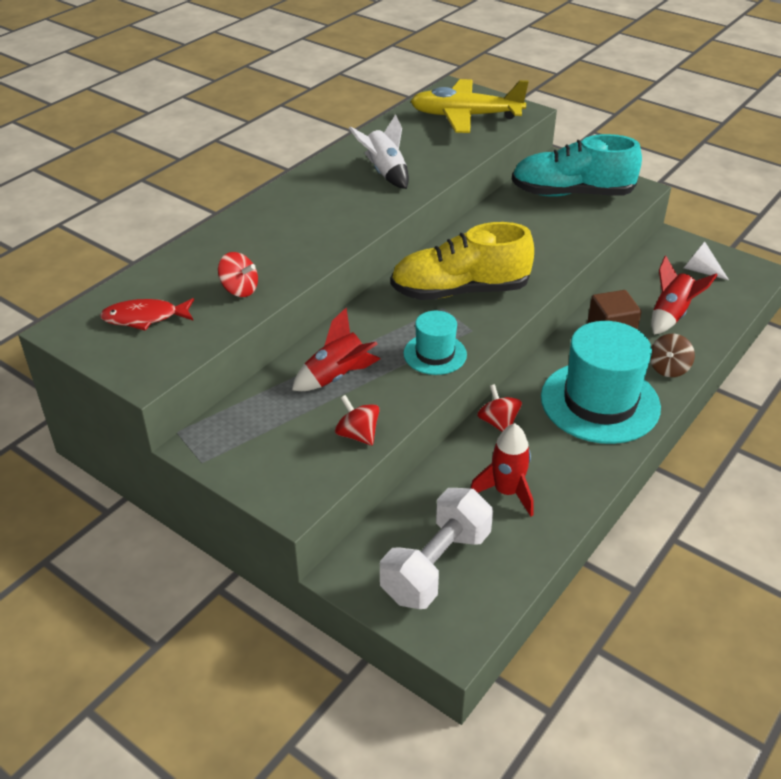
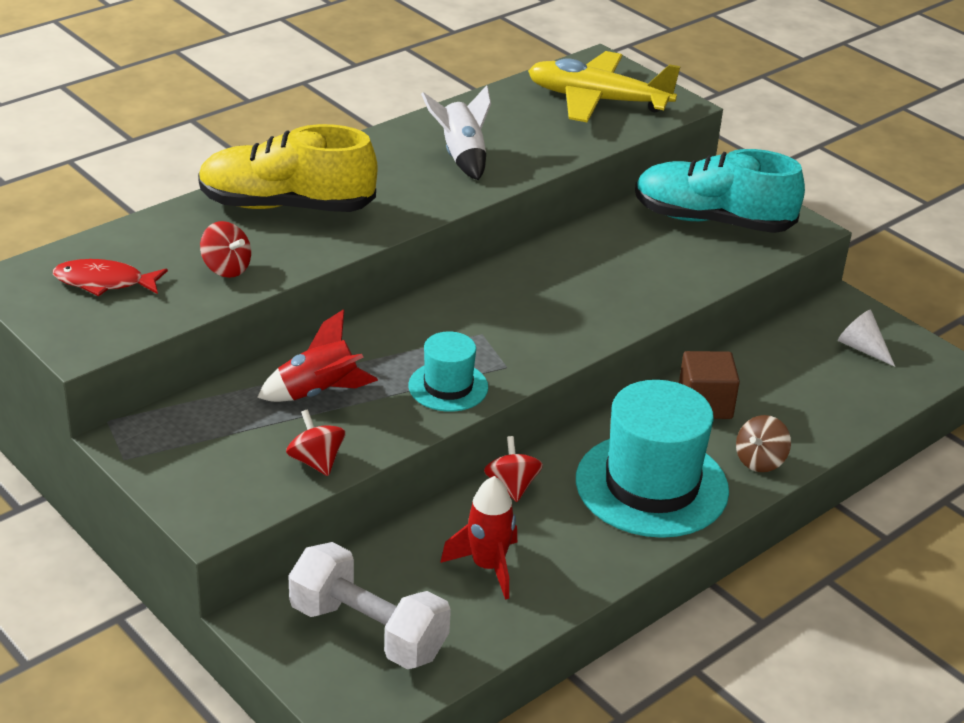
camera: 10 degrees right, 5 degrees down
(436, 565) = (368, 631): white dumbbell -> white dumbbell turned 75 degrees clockwise
(459, 291) = (511, 317): yellow shoe -> yellow shoe (286, 206)
(671, 315) = (795, 397): red rocket -> none

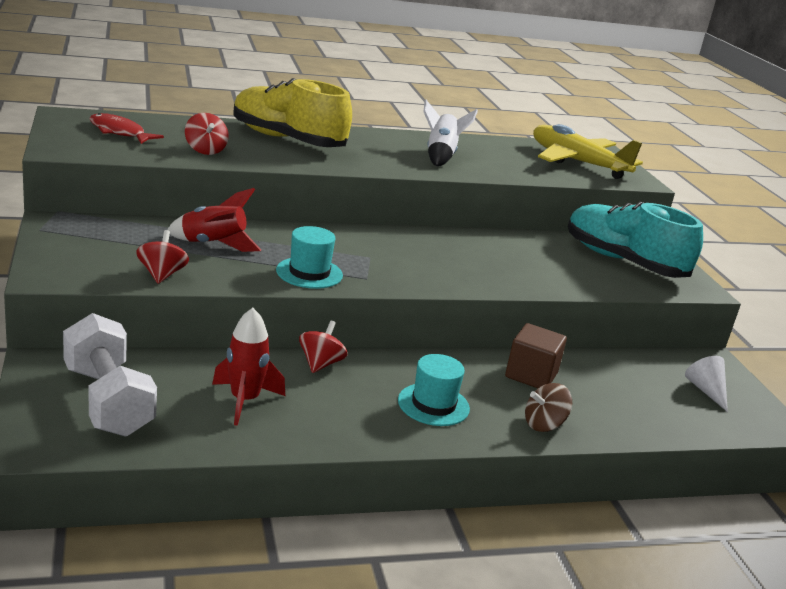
camera: 25 degrees right, 10 degrees down
(651, 485) = (433, 404): turquoise hat -> turquoise hat, size x0.52

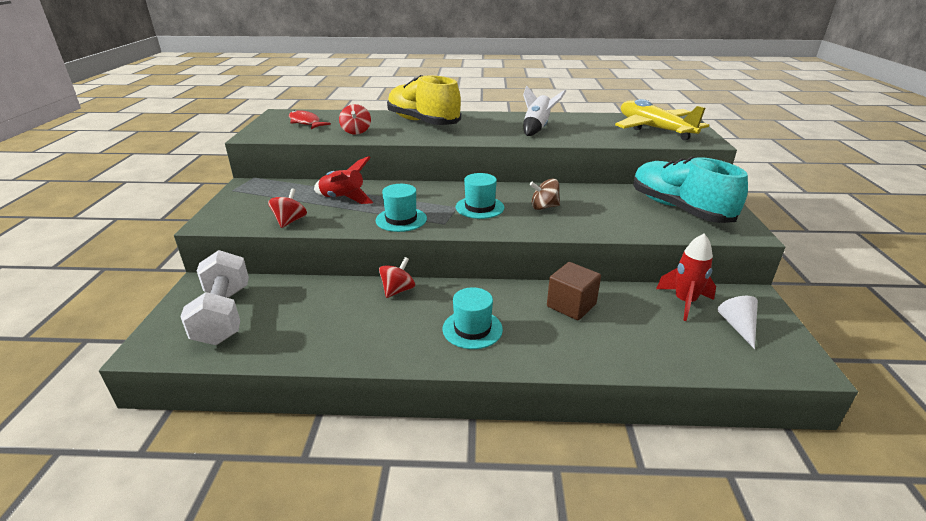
camera: 20 degrees right, 5 degrees up
(244, 401) = (322, 319): red rocket -> red rocket (684, 302)
(398, 258) = (479, 207): none -> turquoise hat
(544, 424) = (563, 352): brown spinning top -> brown spinning top (544, 207)

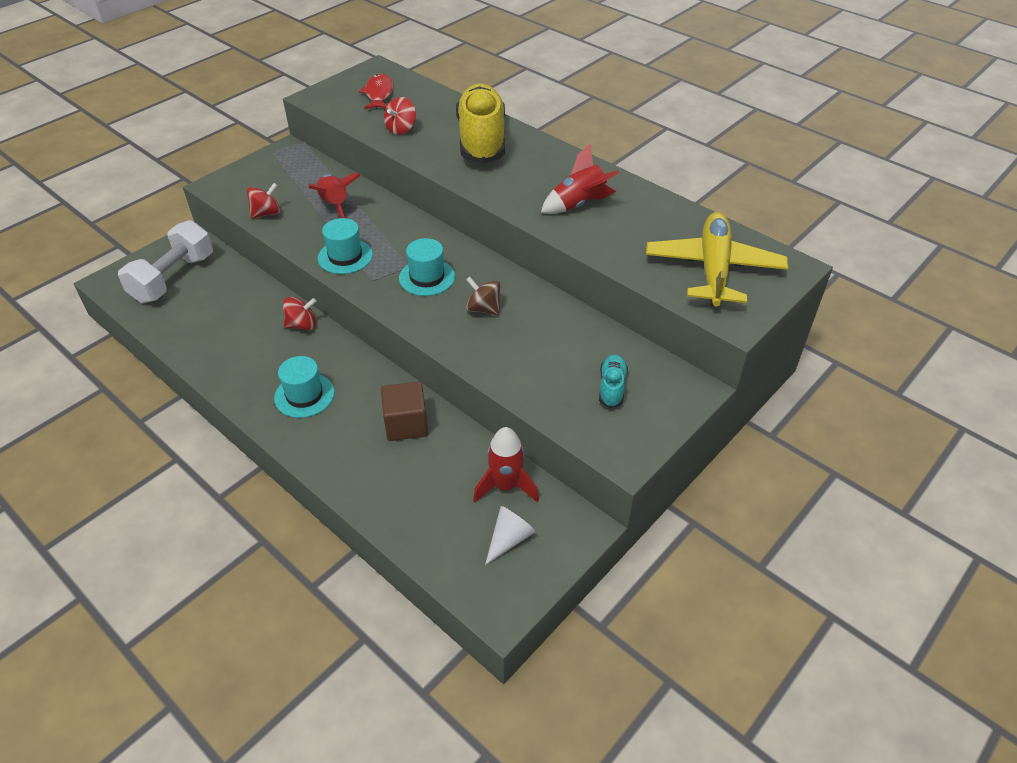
camera: 40 degrees right, 15 degrees up
(537, 128) = (579, 204): white rocket -> red rocket
(678, 209) = (612, 387): turquoise shoe -> turquoise shoe, size x0.44

